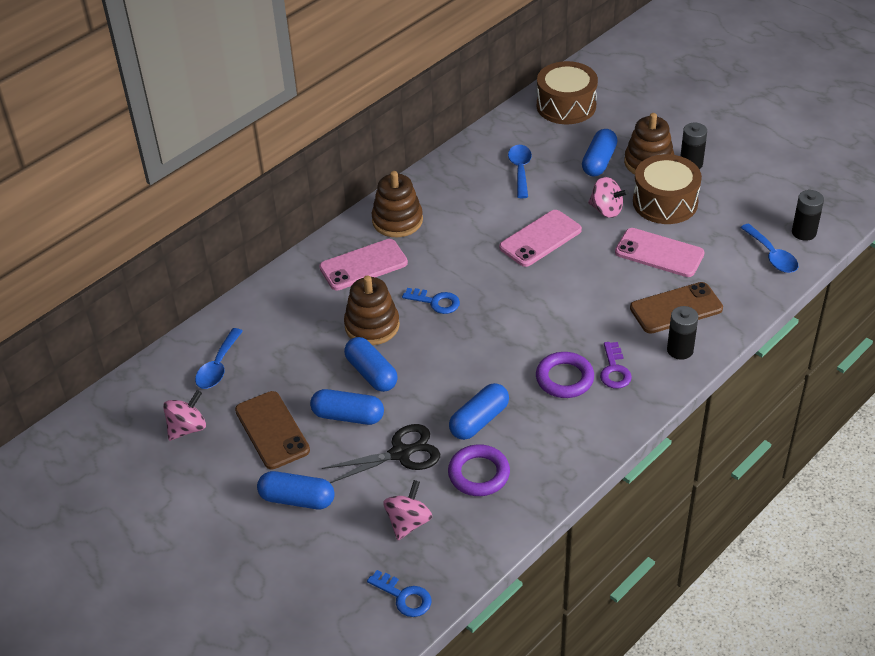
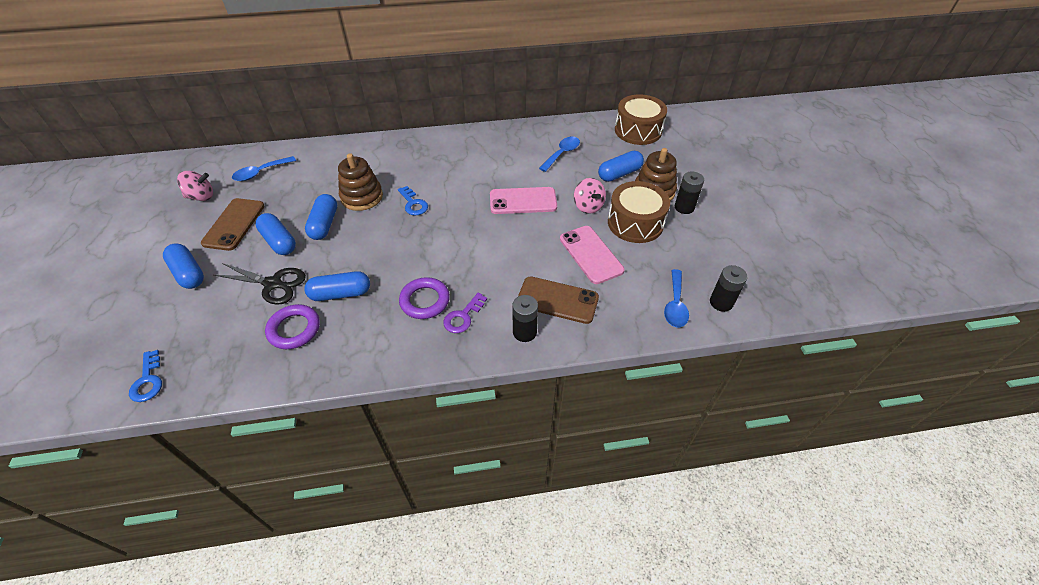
camera: 35 degrees right, 5 degrees up
(363, 265) = (403, 160): pink phone -> none
(397, 221) = (453, 146): brown stacking toy -> none
(408, 522) = (217, 332): pink spinning top -> none

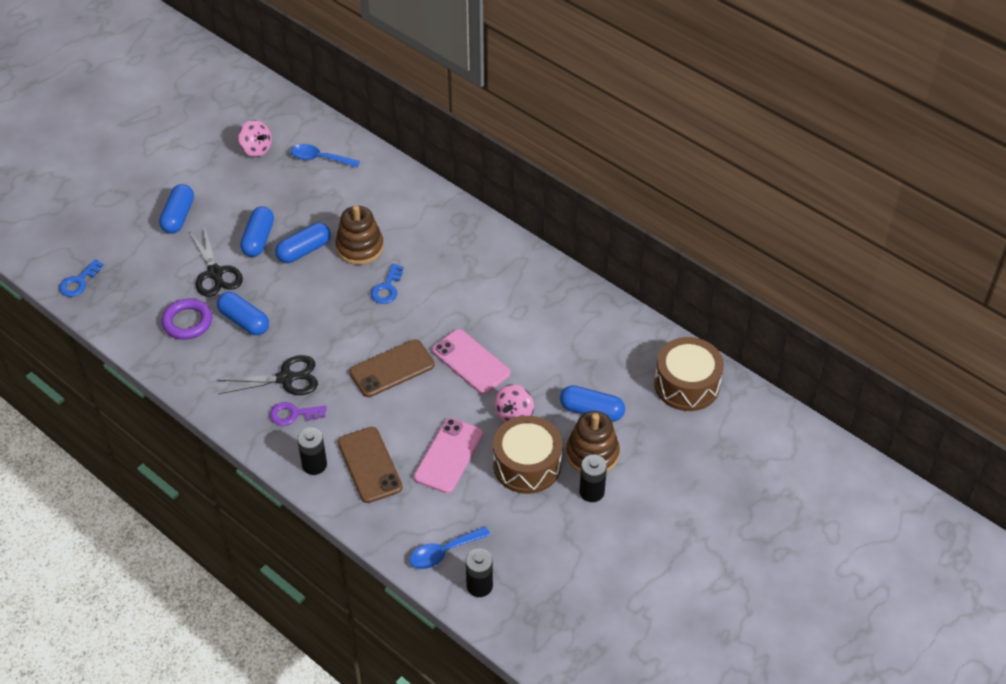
camera: 50 degrees right, 0 degrees up
(234, 224) = (248, 196): brown phone -> brown phone (392, 368)
(425, 301) = (286, 378): purple ring -> black scissors
(562, 154) = (575, 346): blue spoon -> none

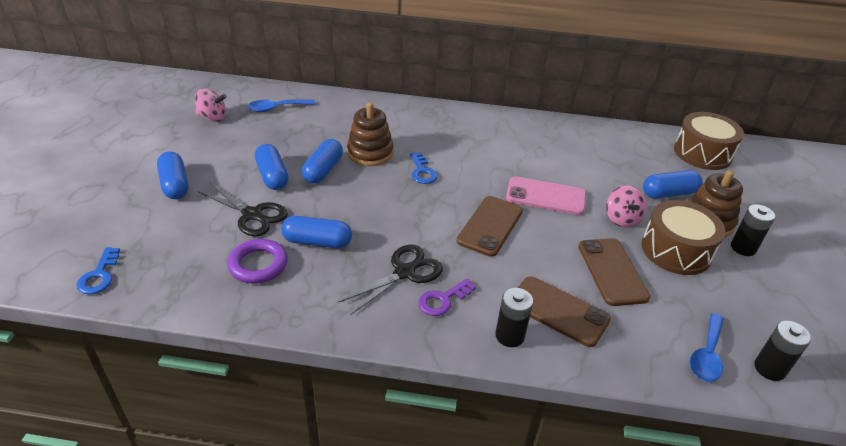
camera: 35 degrees left, 10 degrees down
(449, 456) = (612, 271): pink phone -> brown phone

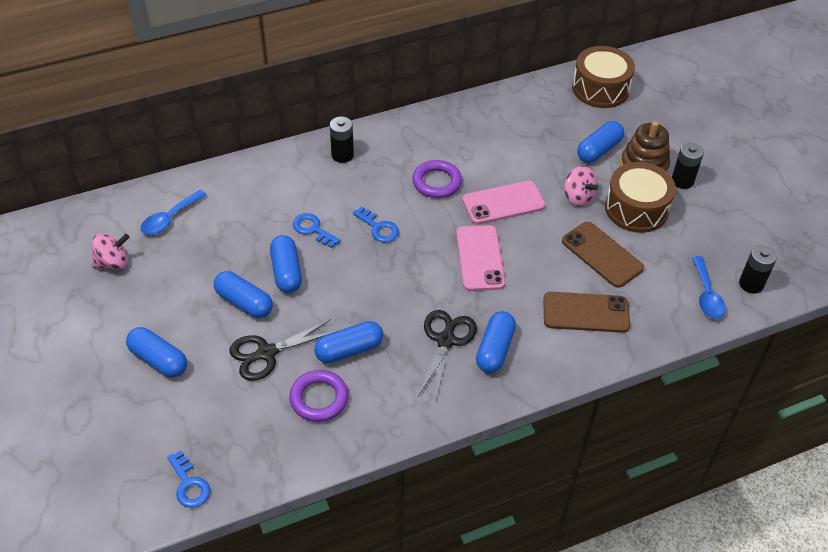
camera: 30 degrees left, 10 degrees up
(252, 215) = (266, 353): black scissors -> black scissors turned 150 degrees clockwise
(370, 153) = (313, 229): brown stacking toy -> blue key
(443, 300) = (495, 349): purple key -> blue capsule
(490, 226) = (480, 258): brown phone -> pink phone
(498, 161) = (436, 182): none -> purple ring
(509, 336) = (565, 353): black battery -> black battery (342, 155)

